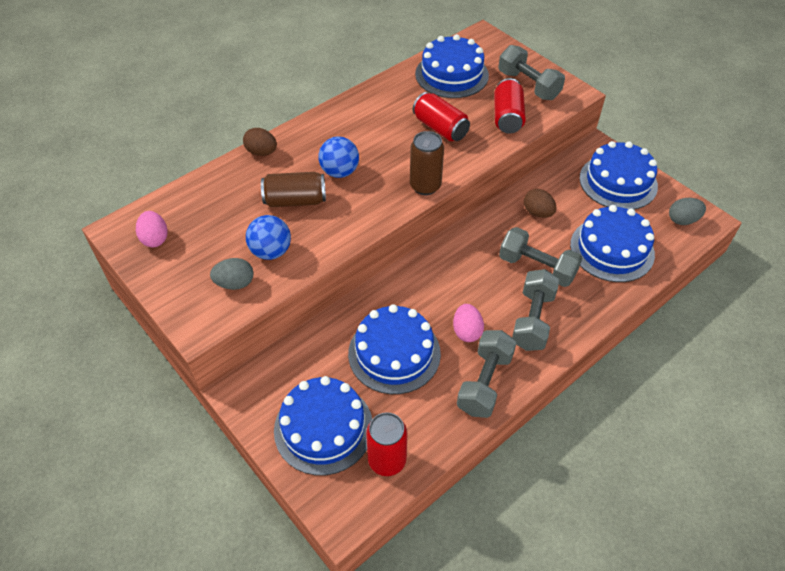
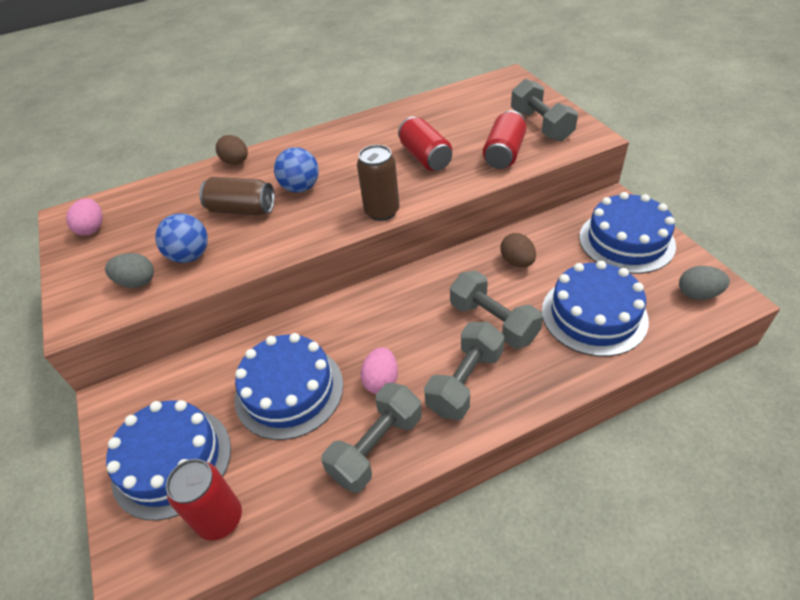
camera: 20 degrees right, 5 degrees down
(451, 74) = (461, 109): blue cake -> none

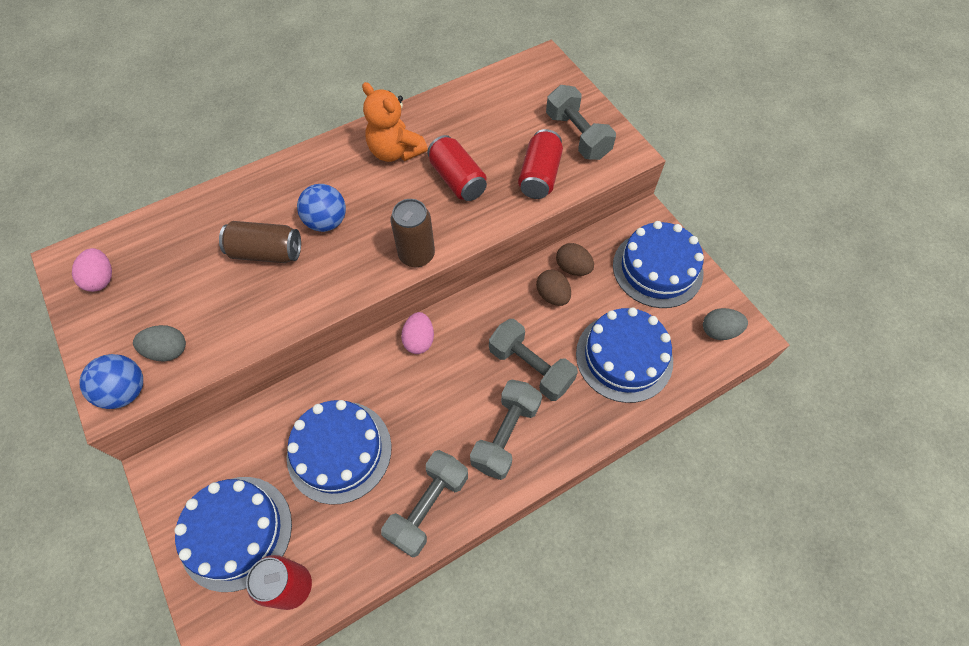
camera: 10 degrees left, 15 degrees up
(190, 256) = (219, 315): blue ball -> blue ball (126, 391)
(236, 162) = (249, 184): brown egg -> brown egg (573, 268)
(369, 139) = (395, 151): none -> orange teddy bear
(381, 381) = (427, 437): pink egg -> pink egg (419, 340)

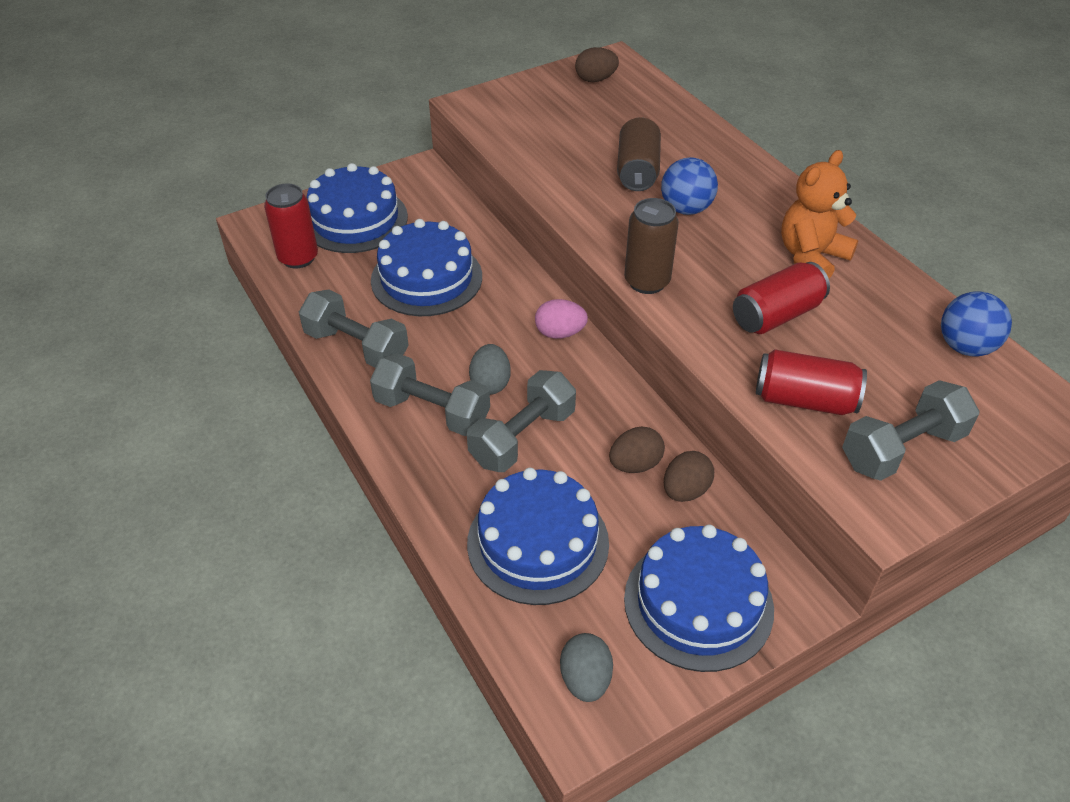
camera: 90 degrees right, 15 degrees down
(101, 279) = (595, 79): pink egg -> brown egg
(126, 391) = (476, 109): blue ball -> blue ball (965, 347)
(168, 350) = (517, 125): grey egg -> grey egg (490, 383)

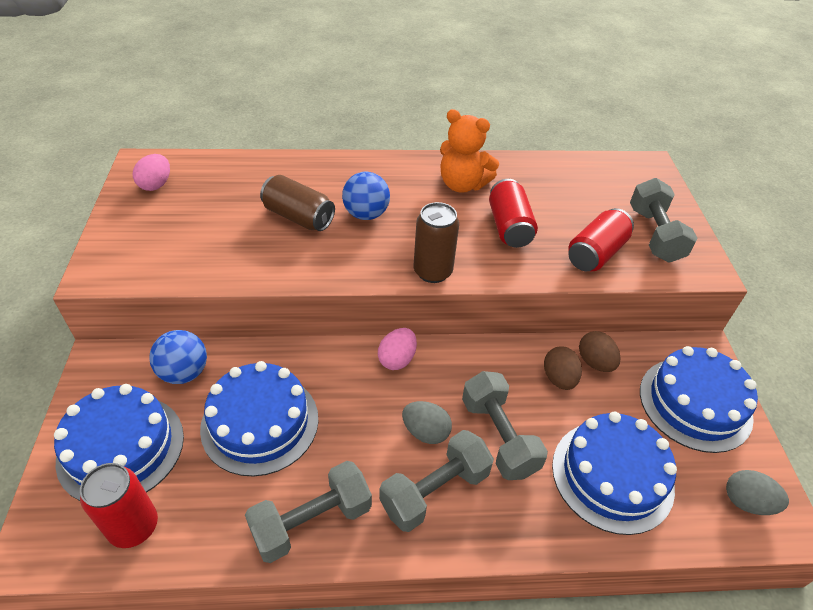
camera: 65 degrees left, 0 degrees up
(595, 79) = (156, 185): brown egg -> pink egg
(811, 257) = (462, 184): orange teddy bear -> orange teddy bear turned 45 degrees counterclockwise
(965, 347) = (581, 169): blue ball -> blue ball (184, 373)

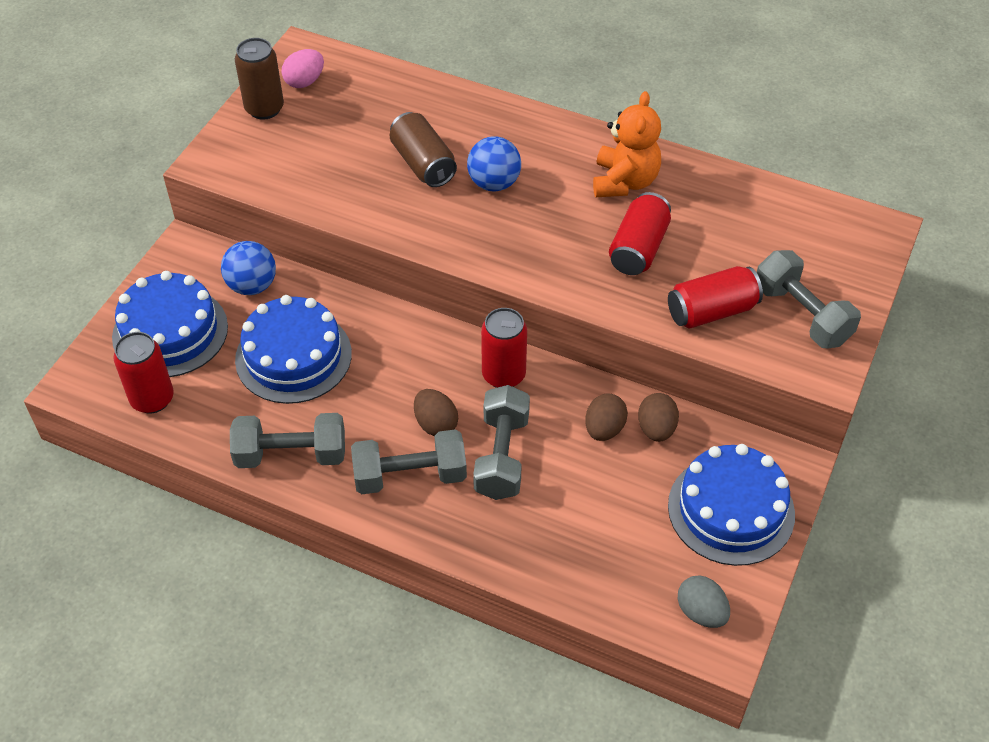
camera: 30 degrees right, 5 degrees up
(397, 359) = (453, 347): pink egg -> none
(425, 432) = (436, 424): grey egg -> brown egg
(432, 272) = (519, 269): brown can -> brown can (264, 108)
(452, 366) = (503, 375): none -> red can
(462, 184) = (624, 182): orange teddy bear -> orange teddy bear turned 135 degrees counterclockwise
(612, 475) = (585, 534): blue cake -> none
(655, 235) = (802, 314): grey dumbbell -> grey dumbbell turned 60 degrees counterclockwise

